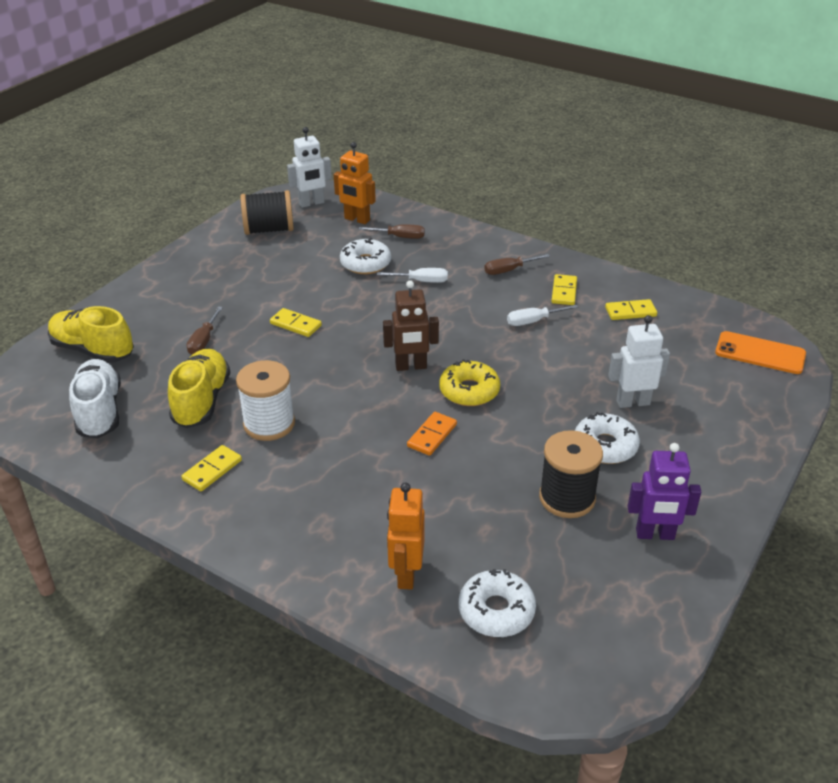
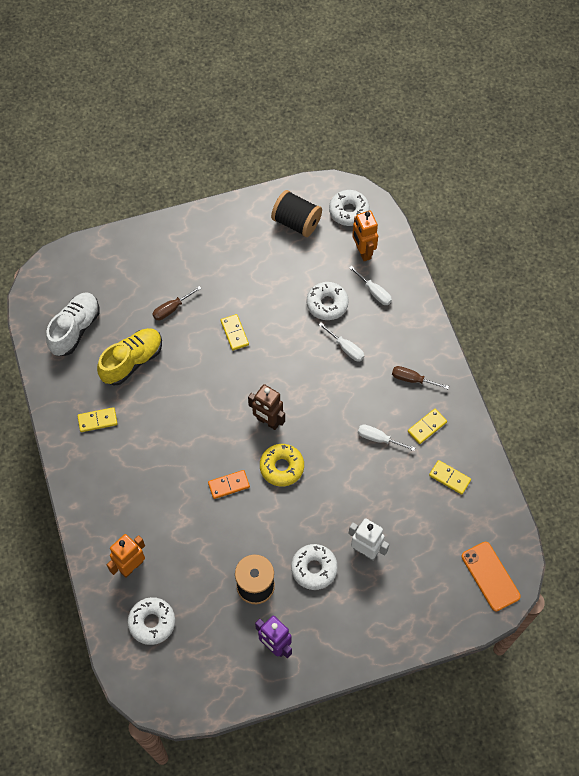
camera: 40 degrees right, 25 degrees up
(93, 350) = (107, 272): yellow shoe -> none
(269, 424) = (152, 408): white spool -> none
(311, 203) = (349, 211): white robot -> white donut
(400, 237) = (374, 292): brown screwdriver -> white screwdriver

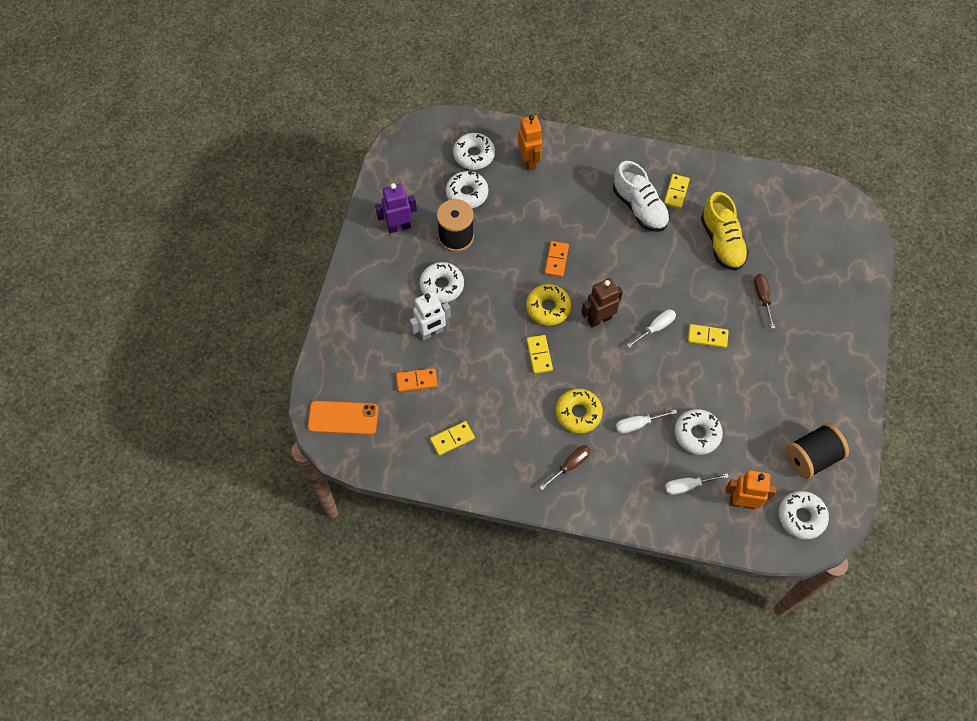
camera: 120 degrees right, 0 degrees up
(75, 329) = (780, 213): white shoe -> white shoe (639, 208)
(201, 603) = (467, 194): none -> white donut
(364, 395) = (578, 413): none -> yellow donut
(379, 439) = (527, 401): white screwdriver -> white screwdriver (655, 328)
(418, 536) = (416, 381): none -> orange domino
(427, 427) = (514, 449): yellow domino -> yellow domino (539, 355)

